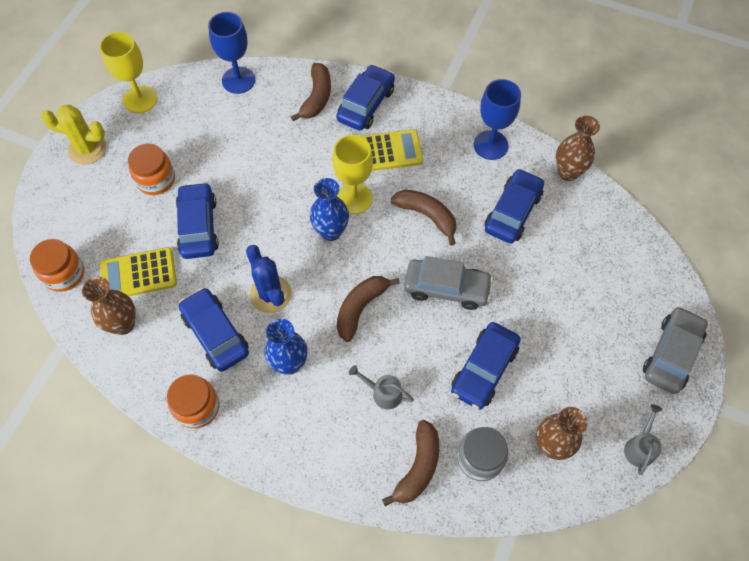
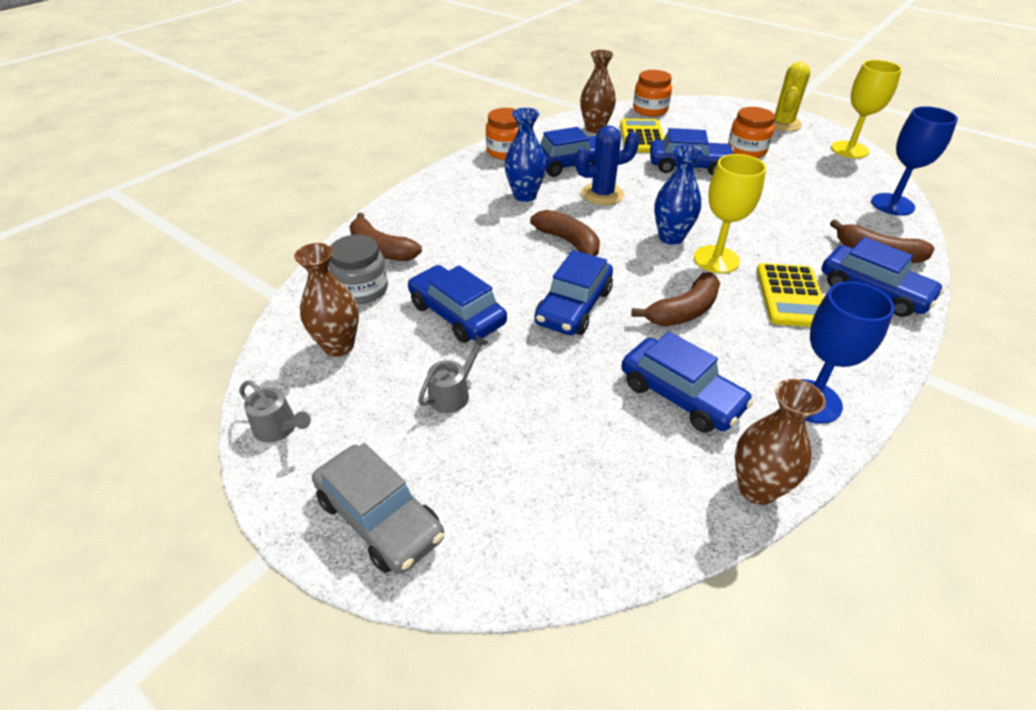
camera: 105 degrees right, 20 degrees down
(383, 393) = (468, 241): grey watering can -> grey watering can (453, 393)
(446, 288) = (574, 307): grey car -> blue car

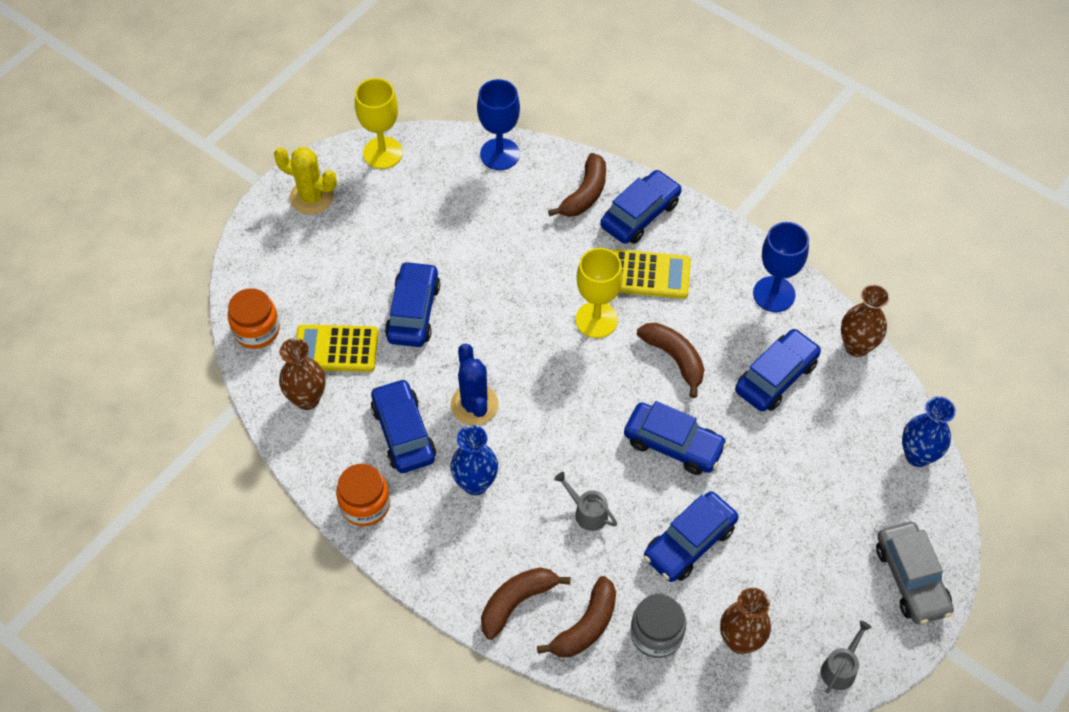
camera: 90 degrees left, 15 degrees up
(380, 518) = (911, 578): grey car -> grey car turned 120 degrees clockwise
(453, 393) = (789, 539): grey watering can -> grey watering can (587, 512)
(569, 242) = (570, 443): brown banana -> brown banana (517, 602)
(671, 237) = (559, 351): blue vase -> blue vase (917, 455)
(746, 150) = (379, 249): orange jar -> none

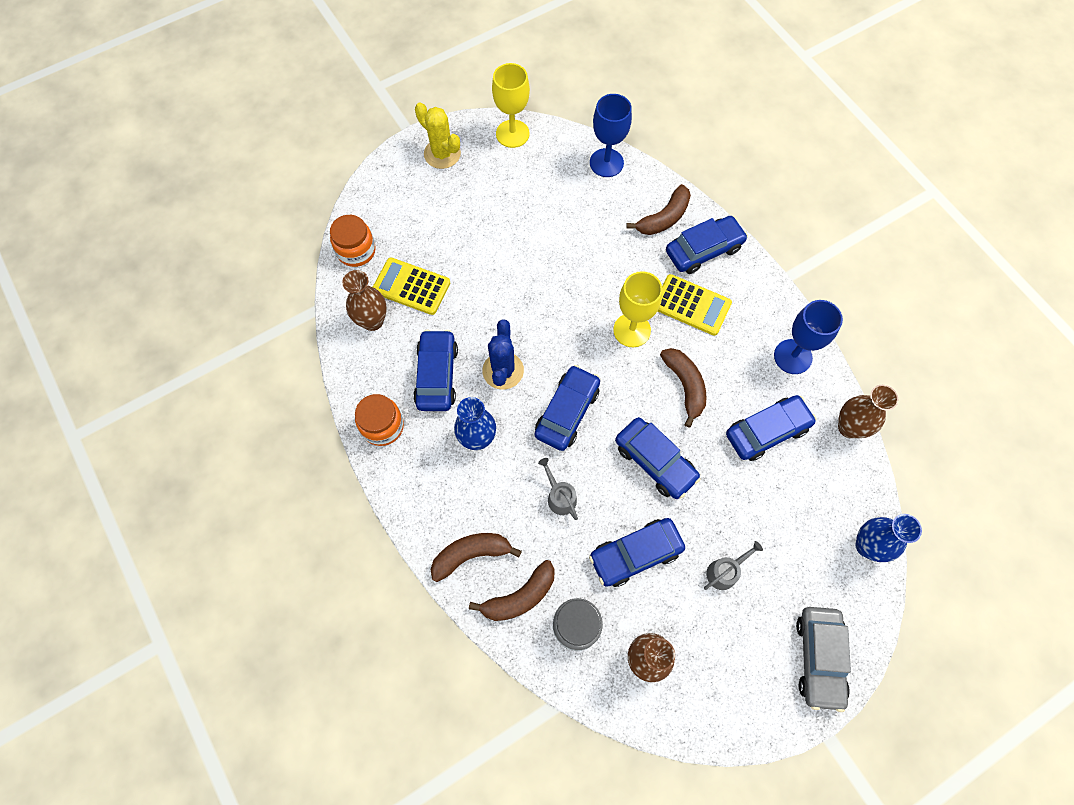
camera: 20 degrees right, 10 degrees up
(413, 312) = (485, 275): blue car -> blue car (567, 412)
(840, 668) = (724, 717): grey watering can -> grey watering can (725, 571)

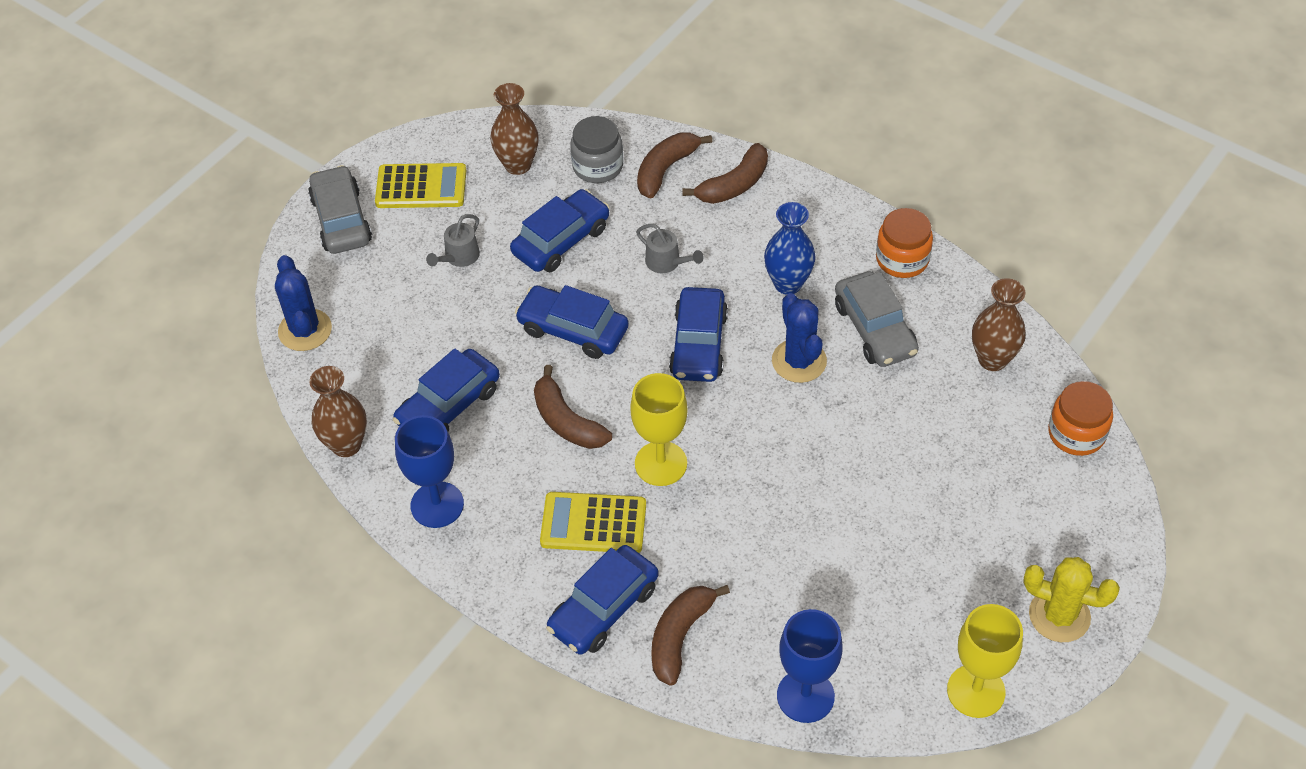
camera: 160 degrees right, 15 degrees down
(411, 287) = (973, 415): yellow calculator -> yellow calculator (421, 187)
(437, 375) = (874, 329): blue car -> grey car
(867, 546) = (305, 330): blue vase -> blue cactus

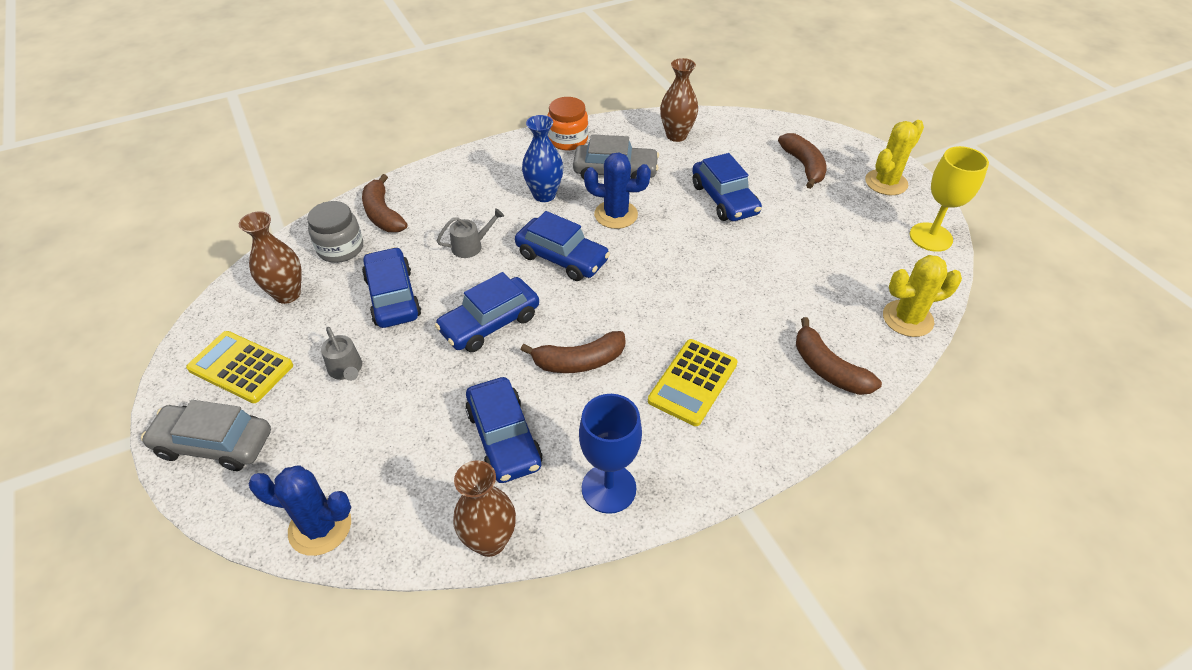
camera: 65 degrees left, 5 degrees down
(421, 187) = (241, 367): yellow calculator -> yellow calculator turned 90 degrees counterclockwise
(603, 608) = (780, 407): blue car -> blue car (724, 199)
(661, 463) = (658, 320): yellow goblet -> none
(734, 185) = (433, 187): brown banana -> brown banana (803, 166)
(805, 696) = (907, 319): blue goblet -> yellow cactus
(1076, 433) = (754, 127): orange jar -> none

